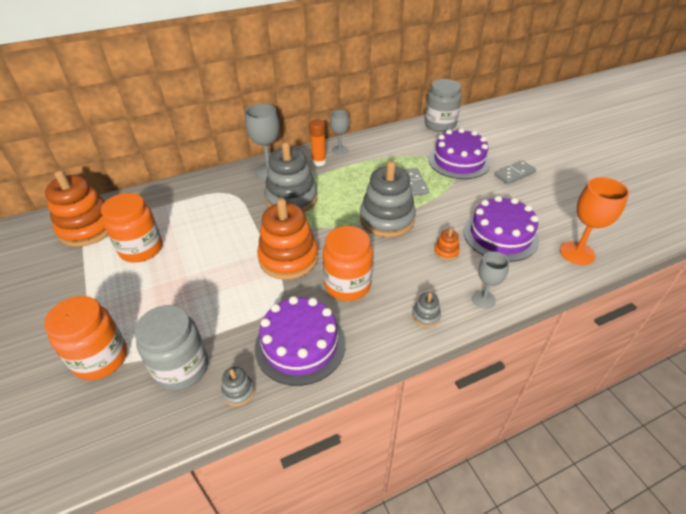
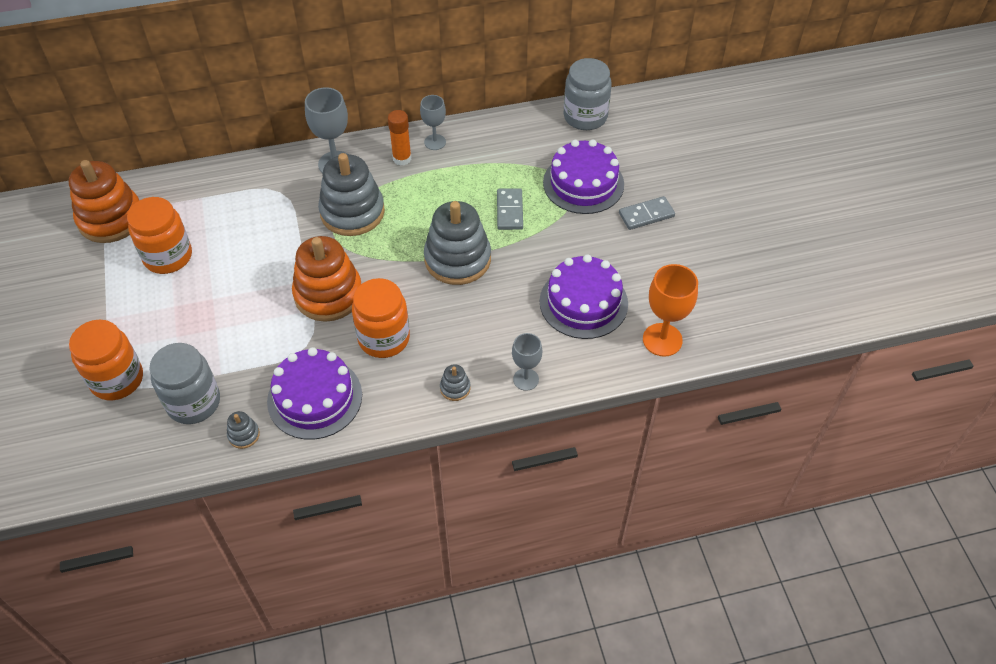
camera: 10 degrees right, 10 degrees up
(446, 251) = (510, 314): orange stacking toy -> none

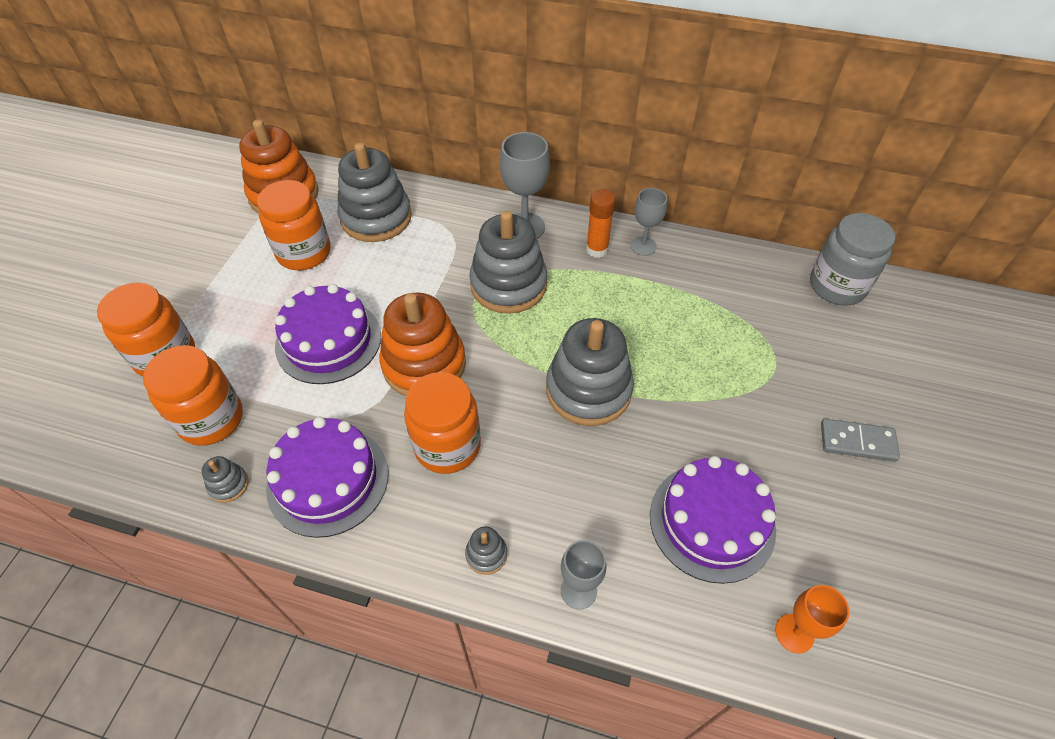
camera: 30 degrees right, 0 degrees up
(193, 402) = (211, 419): grey jar -> orange jar
(208, 205) = (376, 218): none -> grey stacking toy
(510, 211) = (683, 359): grey domino -> none
(583, 183) = (793, 365): purple cake -> purple cake (328, 340)
(662, 340) = (794, 633): orange goblet -> orange goblet, size x0.64

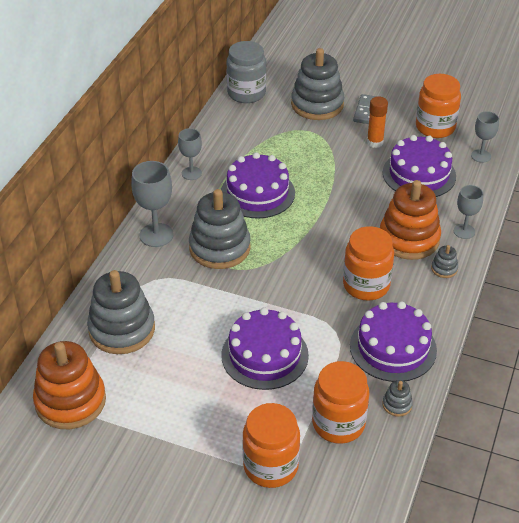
camera: 85 degrees left, 10 degrees down
(304, 253) = (157, 379): orange jar -> orange jar (435, 127)
(424, 364) = (294, 297): orange stacking toy -> orange stacking toy (409, 239)
(588, 390) = (323, 214): grey stacking toy -> grey stacking toy (317, 104)
(597, 249) = (190, 197): orange glue stick -> orange glue stick (375, 142)
(619, 314) = (257, 193): none -> purple cake
(794, 633) = (481, 156): orange goblet -> grey goblet

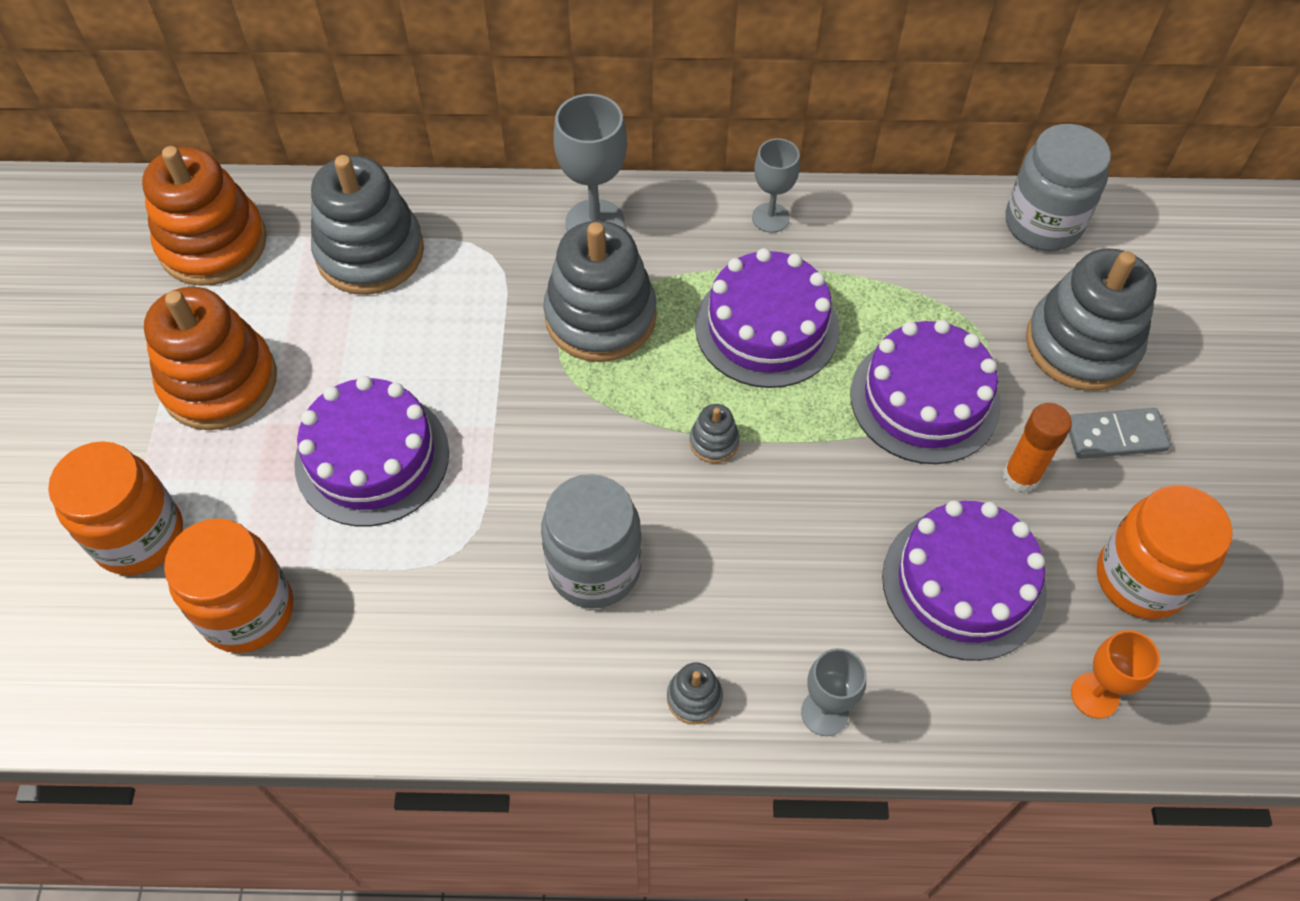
camera: 70 degrees right, 15 degrees up
(366, 285) = (594, 568): orange jar -> grey jar
(393, 348) = (448, 654): purple cake -> purple cake (924, 399)
(397, 404) = (312, 695): grey stacking toy -> grey stacking toy (714, 442)
(409, 239) = (754, 611): orange stacking toy -> orange stacking toy (219, 382)
(481, 156) = (1094, 695): grey goblet -> orange goblet

